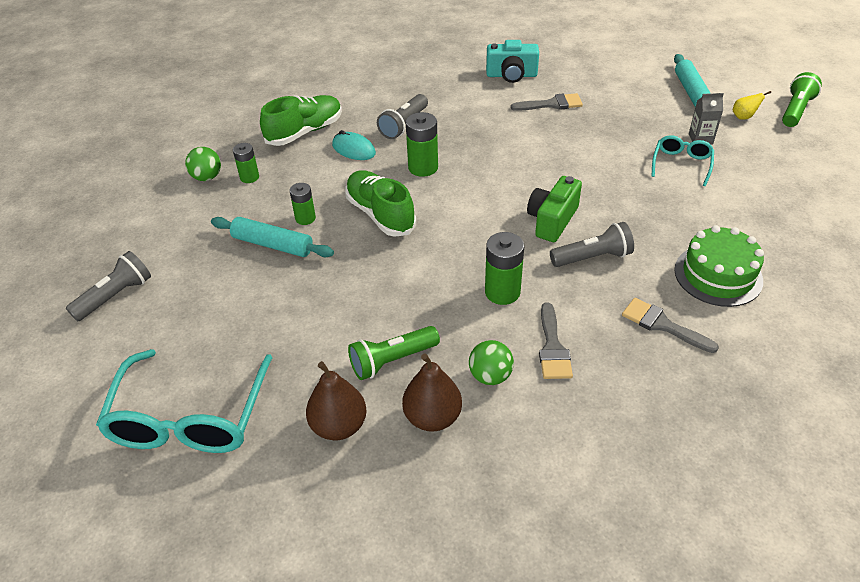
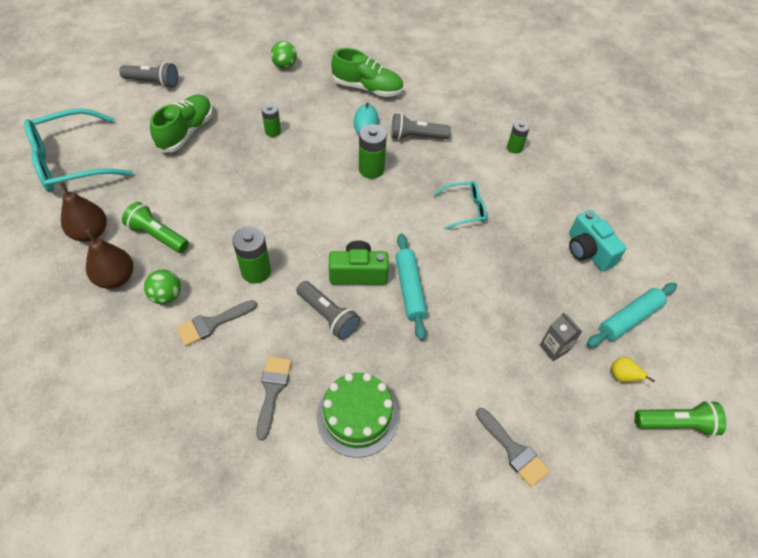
camera: 55 degrees right, 10 degrees up
(249, 177) = (298, 85): green battery -> green battery (514, 148)
(273, 244) = (237, 128): turquoise rolling pin -> turquoise rolling pin (410, 289)
(380, 214) = (301, 168): green shoe -> green shoe (186, 132)
(511, 75) = (540, 175): turquoise camera -> turquoise camera (588, 251)
(551, 104) = (519, 217): grey brush -> grey brush (513, 450)
(681, 164) = (500, 343): turquoise glasses -> turquoise glasses (464, 209)

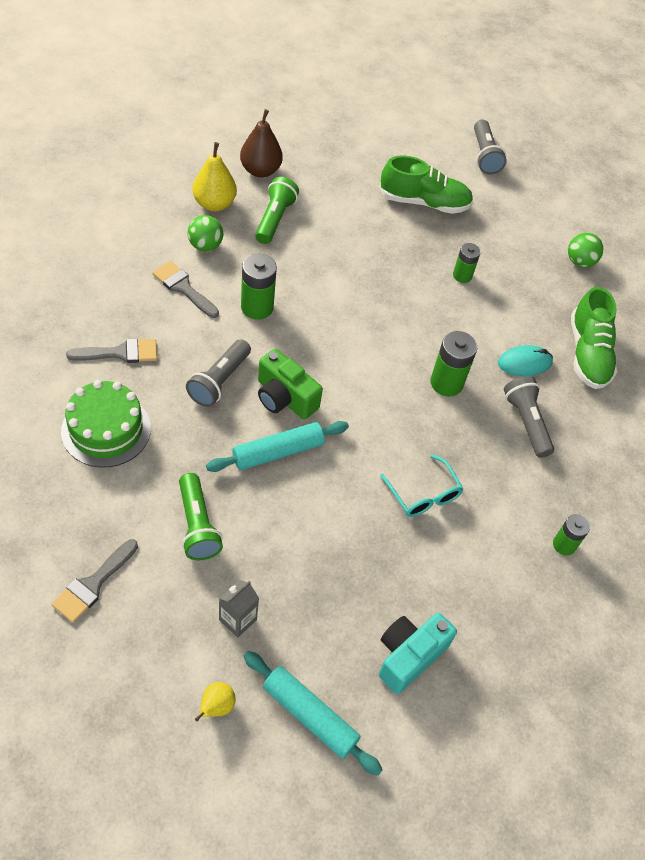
camera: 70 degrees right, 0 degrees up
(72, 161) = (342, 130): turquoise glasses -> none
(116, 278) = (214, 204): brown pear -> yellow pear
(358, 273) = (284, 398): green camera -> green camera turned 150 degrees clockwise
(676, 424) = (161, 777): green flashlight -> green flashlight (197, 525)

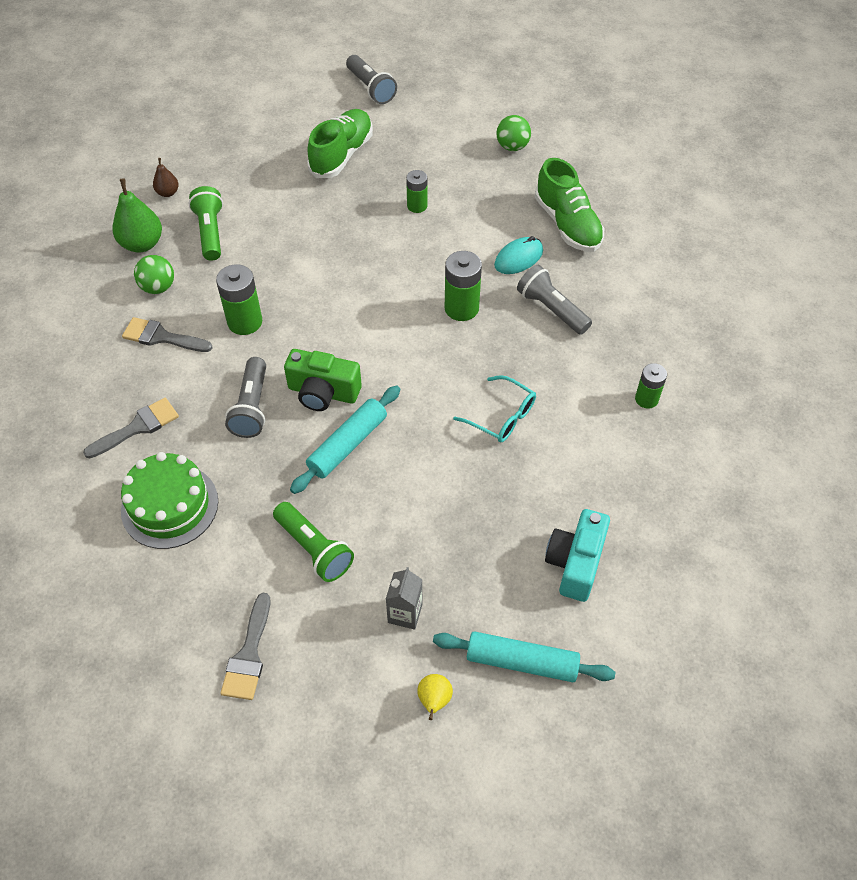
camera: 20 degrees left, 0 degrees up
(214, 204) = (142, 244): yellow pear -> green pear
(260, 170) = (168, 193): brown pear -> brown pear, size x0.55
(424, 202) = (342, 155): green shoe -> green shoe turned 45 degrees counterclockwise

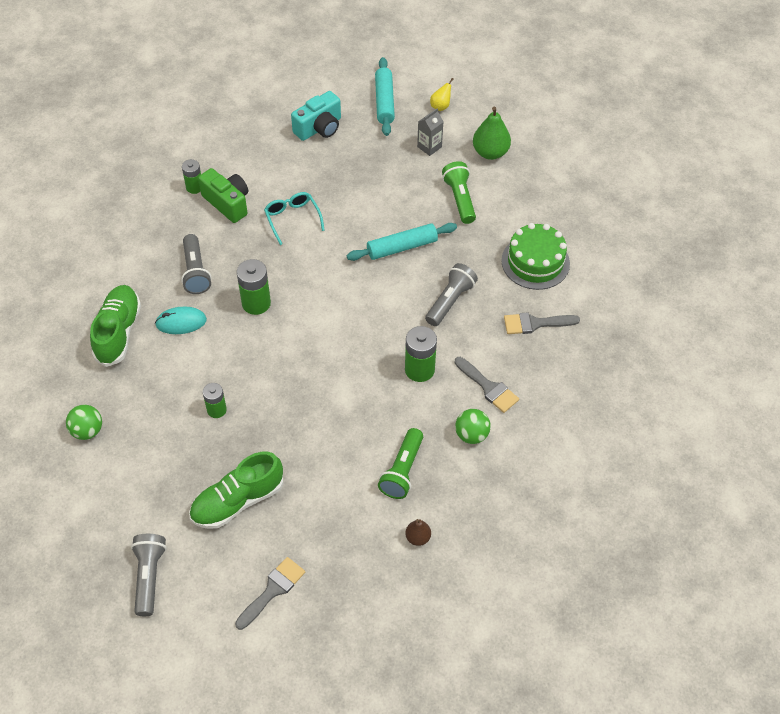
camera: 150 degrees left, 0 degrees up
(142, 244) = (466, 488): green pear -> green pear (490, 152)
(249, 654) = (525, 166): grey brush -> grey brush (272, 590)
(323, 392) = (396, 288): green camera -> green camera (227, 203)
(522, 662) = (384, 101): turquoise rolling pin -> turquoise rolling pin turned 45 degrees clockwise

